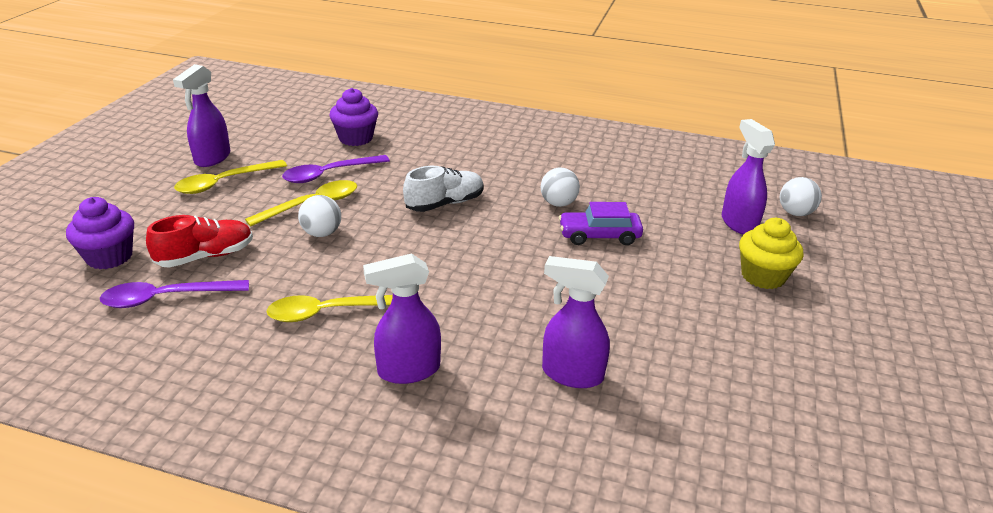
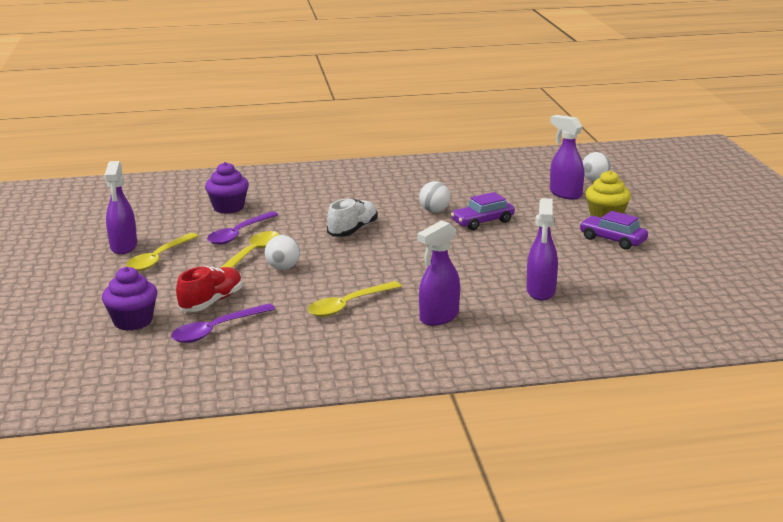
camera: 25 degrees left, 10 degrees down
(571, 374) = (541, 291): purple spray bottle -> purple spray bottle turned 75 degrees counterclockwise
(741, 317) = (612, 240): none -> purple car

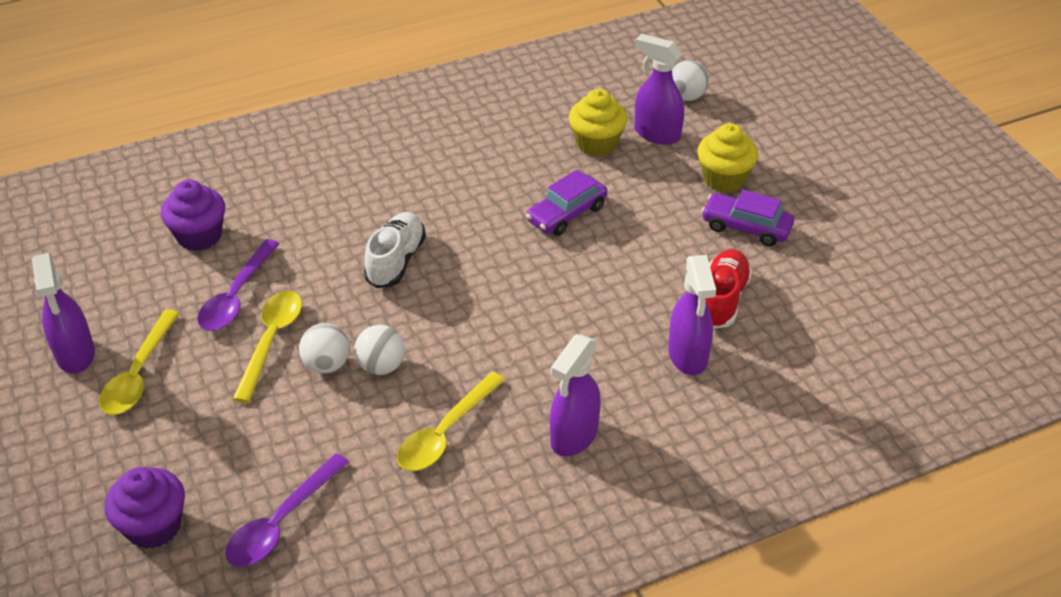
camera: 15 degrees left, 20 degrees up
(211, 302) = (251, 460): red shoe -> red shoe (722, 299)
(434, 211) = (494, 199): white ball -> white ball (381, 366)
(519, 194) = (596, 143): none -> yellow cupcake

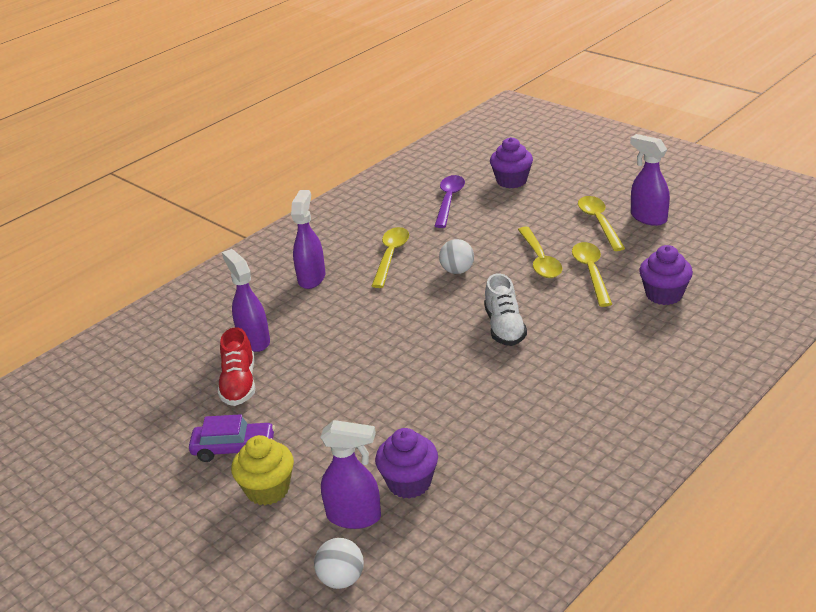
camera: 160 degrees right, 10 degrees down
(236, 296) = (591, 273): purple spoon -> yellow spoon
(327, 364) = (492, 261): white ball -> none
(566, 214) = (397, 406): purple car -> none
(596, 143) = (409, 483): yellow cupcake -> purple cupcake

